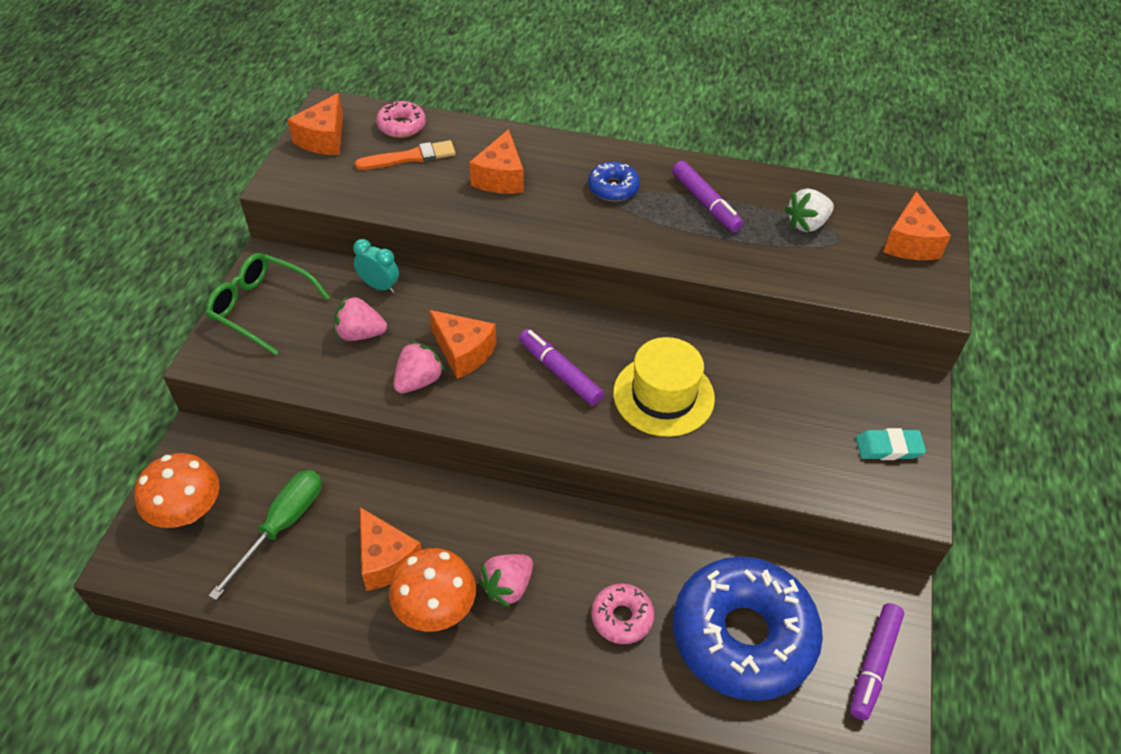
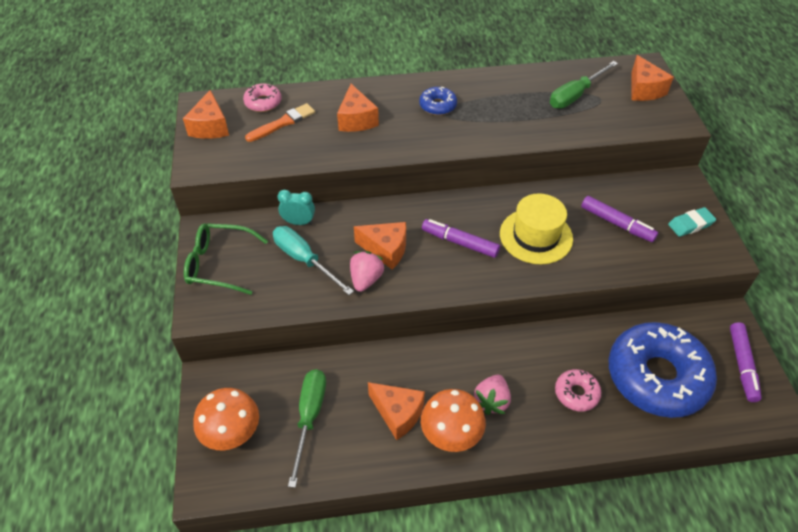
camera: 20 degrees left, 0 degrees up
(360, 334) = (304, 260): pink strawberry -> turquoise screwdriver
(705, 203) = (504, 99): purple marker -> purple marker (616, 223)
(807, 224) = (575, 95): white strawberry -> green screwdriver

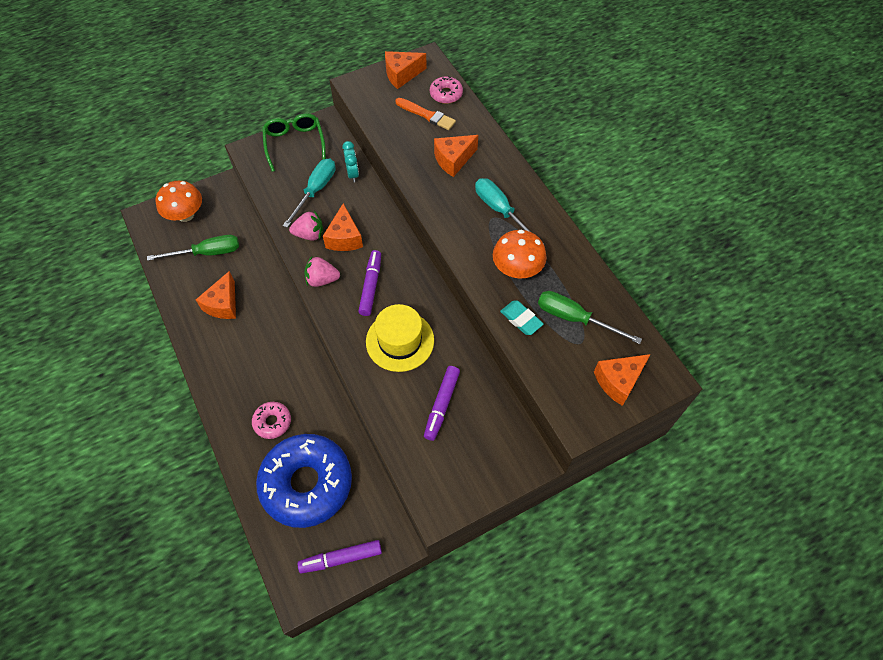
camera: 70 degrees right, 10 degrees up
(437, 106) = (500, 211): blue donut -> turquoise screwdriver
(451, 434) = (214, 342): orange mushroom -> orange mushroom (517, 269)
(491, 401) = (249, 362): pink strawberry -> pink strawberry (322, 280)
(690, 224) = (467, 473): turquoise eraser -> turquoise eraser (521, 319)

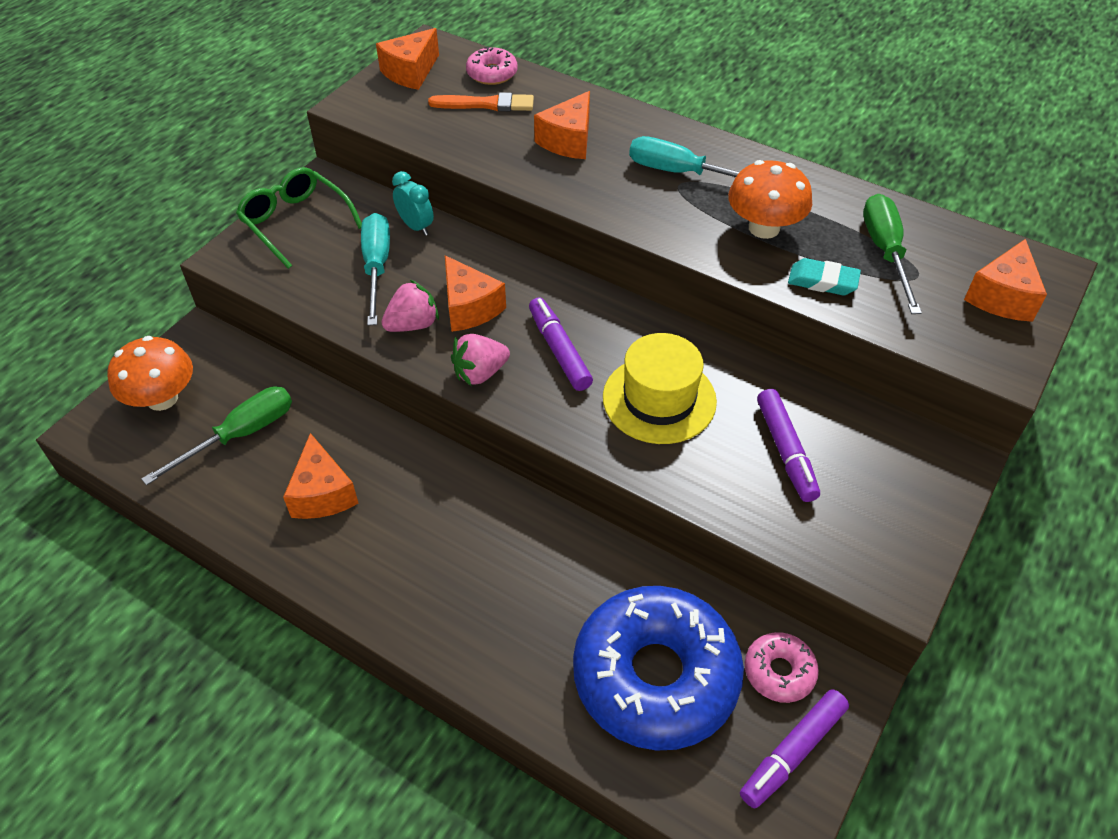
camera: 30 degrees left, 10 degrees down
(272, 422) = (533, 618): pink donut -> pink donut (779, 672)
(574, 318) = (885, 252): green screwdriver -> green screwdriver turned 90 degrees clockwise

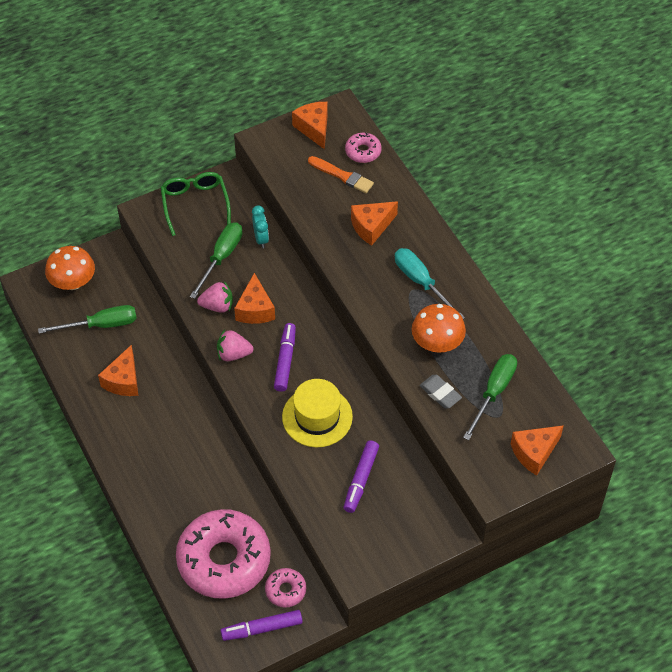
camera: 30 degrees right, 5 degrees up
(377, 267) = (221, 257): turquoise screwdriver -> green screwdriver
(410, 72) = (314, 128): orange cheese -> orange cheese turned 90 degrees clockwise
(655, 676) = (224, 560): blue donut -> pink donut
(822, 281) = (440, 393): turquoise eraser -> grey eraser

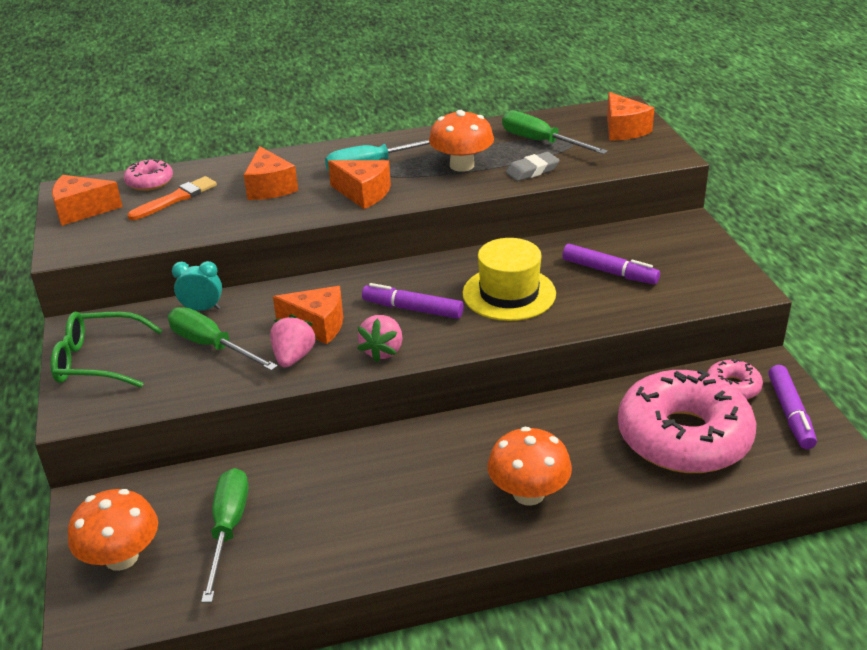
camera: 75 degrees left, 20 degrees down
(123, 380) = (348, 512): orange cheese -> orange cheese (363, 193)
(154, 474) = (528, 493): none -> orange mushroom

